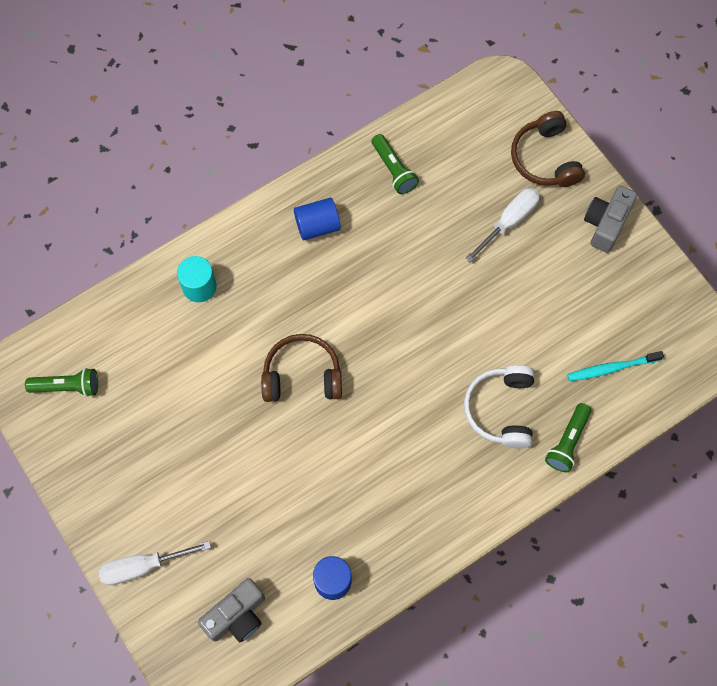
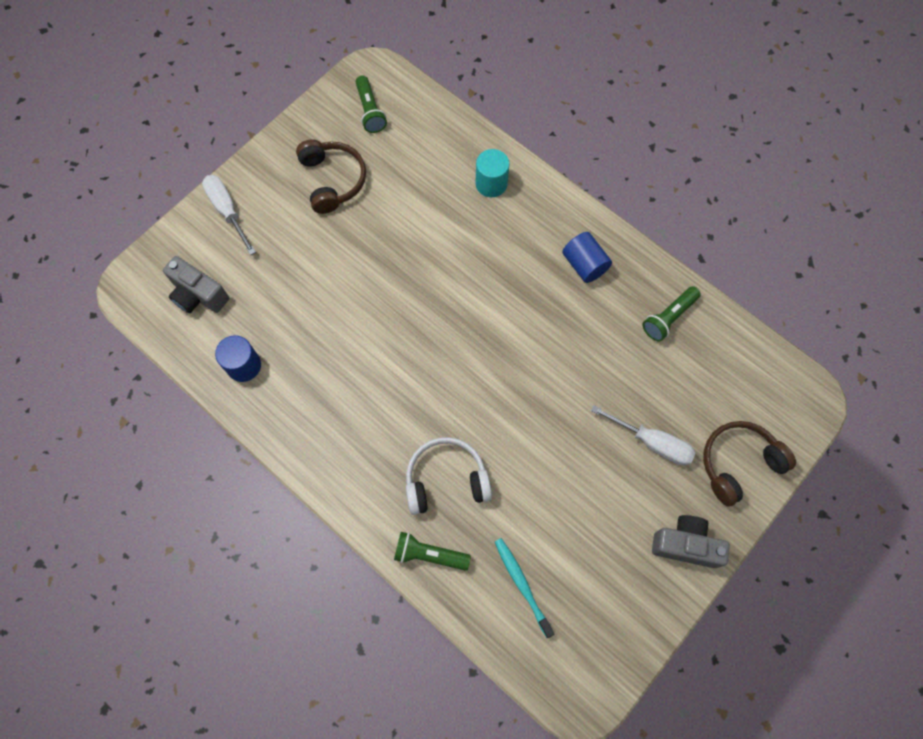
camera: 75 degrees right, 0 degrees up
(302, 375) = (431, 290): brown headphones -> brown headphones (332, 180)

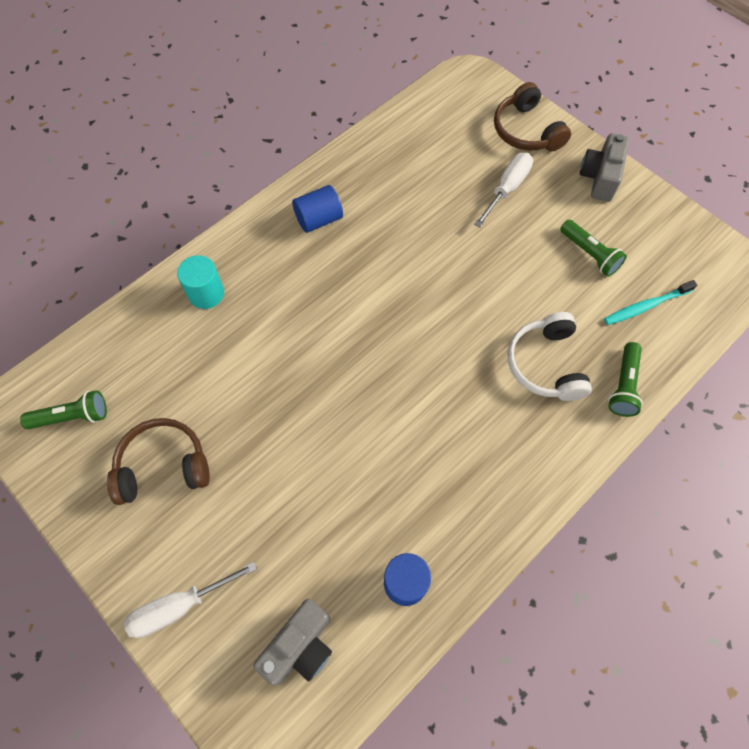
camera: 85 degrees left, 5 degrees down
(668, 318) = (384, 160): green flashlight -> green flashlight (589, 254)

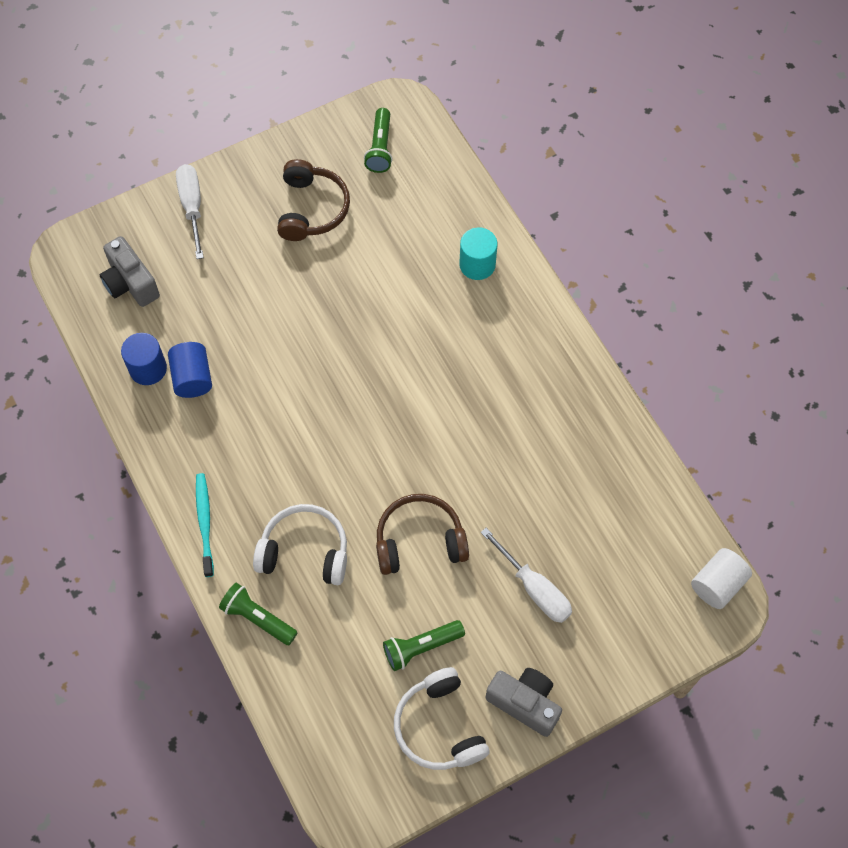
camera: 105 degrees right, 0 degrees up
(319, 219) = (541, 382): blue cylinder -> blue cylinder (192, 378)
(456, 82) = (717, 584): none -> white cylinder
(526, 131) = (618, 642): brown headphones -> brown headphones (419, 541)
(645, 227) = (439, 727): none -> white headphones
(645, 306) = (338, 680): turquoise toothbrush -> turquoise toothbrush (204, 522)

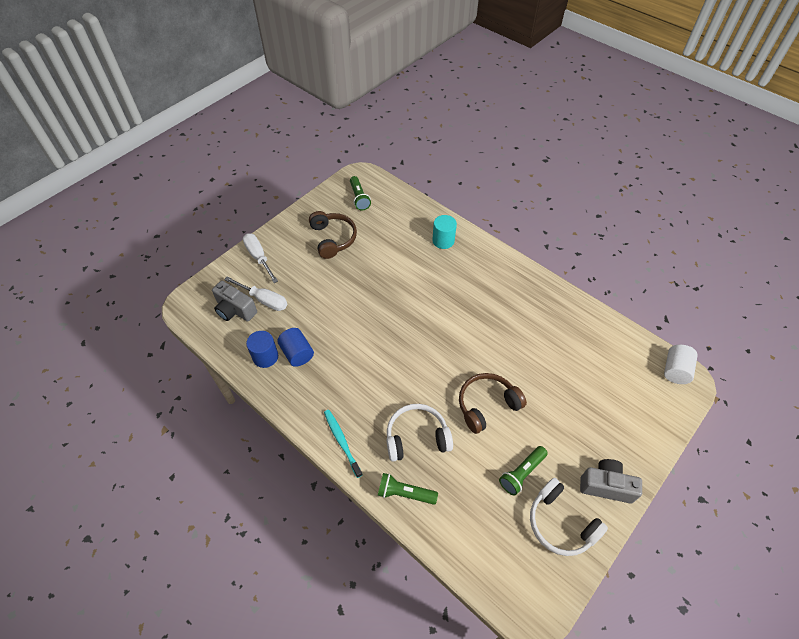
camera: 20 degrees left, 10 degrees down
(535, 589) = (572, 410): white screwdriver -> white screwdriver (264, 300)

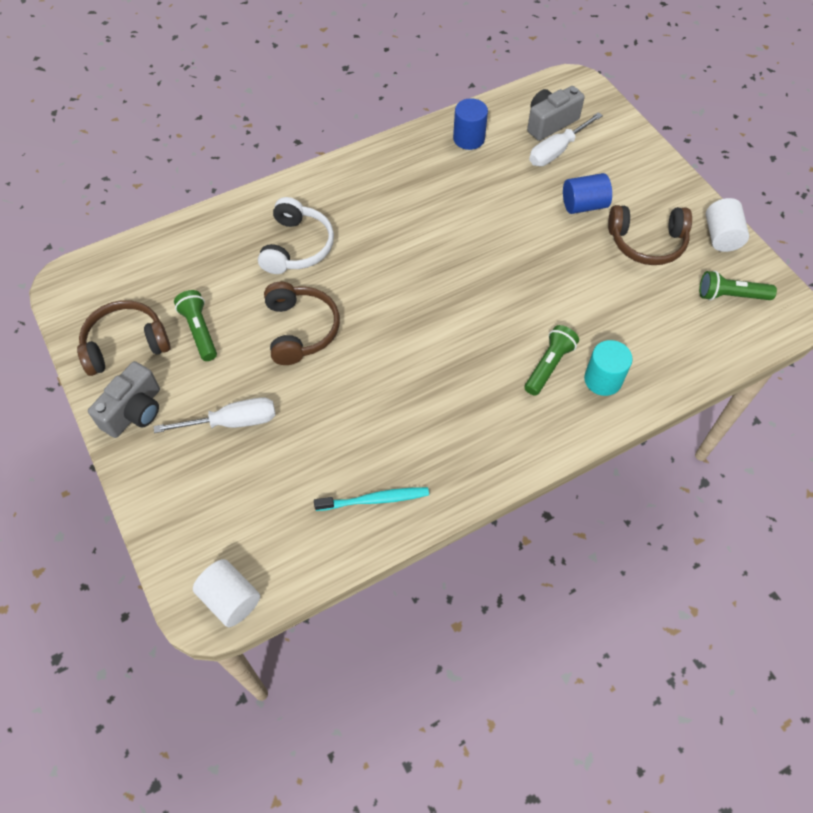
camera: 110 degrees right, 5 degrees up
(258, 257) = (634, 158): white screwdriver -> white screwdriver (233, 422)
(297, 353) = (461, 166): blue cylinder -> blue cylinder (584, 205)
(315, 207) = (721, 236): none -> white cylinder
(341, 441) = (328, 181): turquoise toothbrush -> turquoise toothbrush (375, 499)
(405, 493) = (241, 218): green flashlight -> green flashlight (549, 366)
(560, 523) = (126, 344): white headphones -> brown headphones

